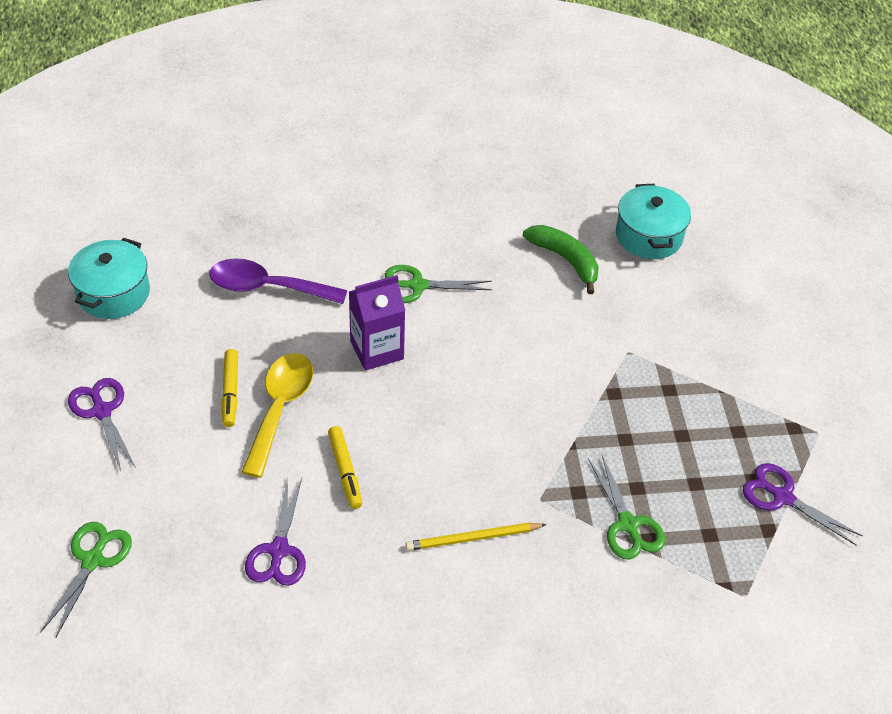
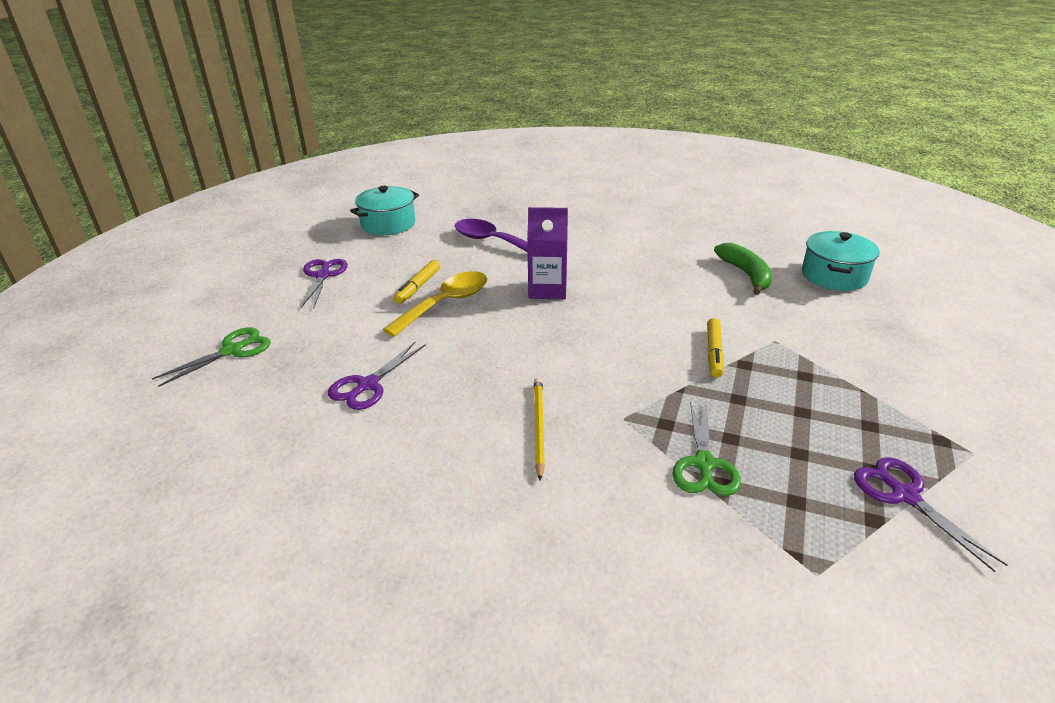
camera: 30 degrees right, 15 degrees down
(345, 471) = (464, 351): yellow marker -> yellow marker (714, 352)
(417, 286) = (607, 263): green scissors -> none
(473, 538) = (538, 427): yellow pencil -> yellow pencil turned 75 degrees clockwise

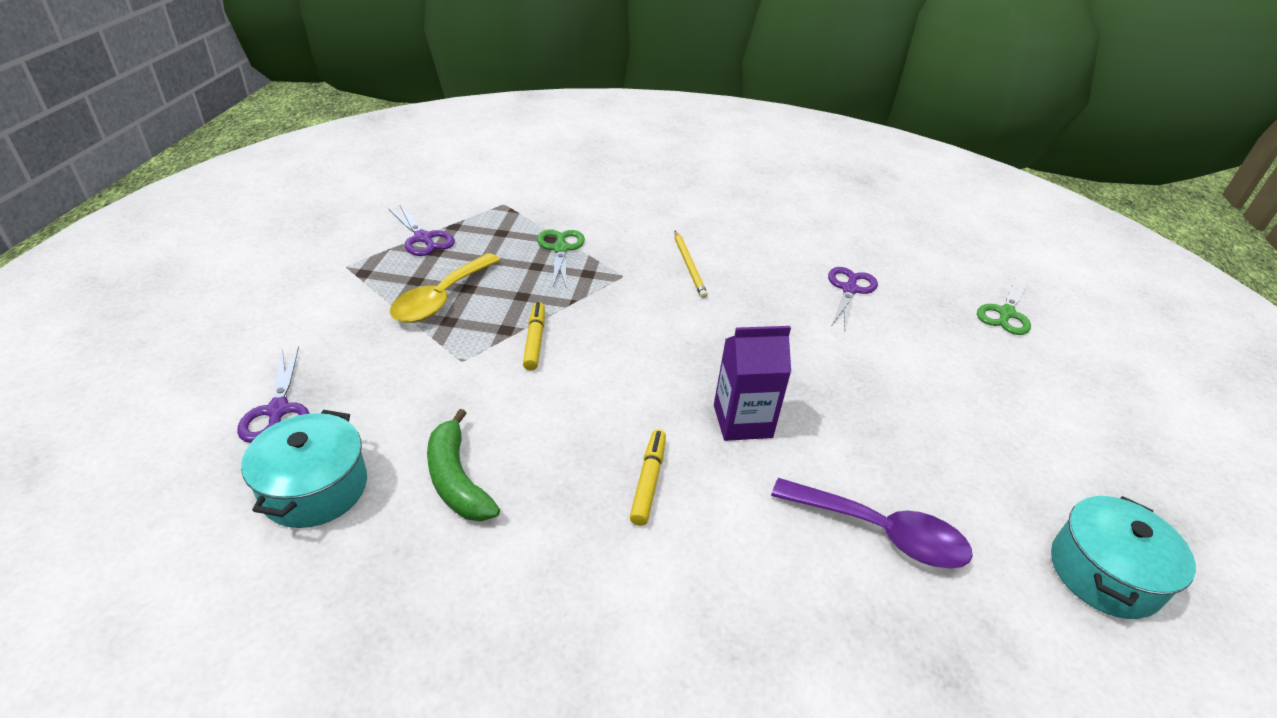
camera: 165 degrees right, 5 degrees up
(323, 275) = (1050, 425): purple scissors -> purple scissors (278, 411)
(418, 286) = (910, 414): yellow marker -> yellow marker (648, 481)
(446, 303) = (854, 387): yellow spoon -> yellow spoon (441, 298)

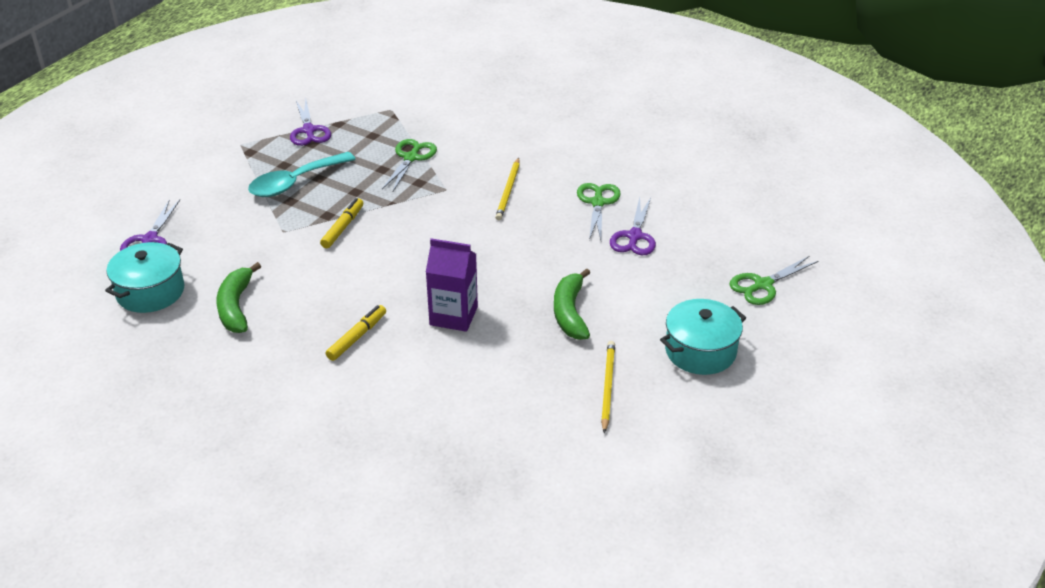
camera: 25 degrees right, 0 degrees up
(441, 298) = (294, 182): yellow spoon -> turquoise spoon
(785, 262) = (598, 202): none -> green scissors
(849, 289) = (634, 237): purple scissors -> purple scissors turned 150 degrees clockwise
(861, 386) = (570, 312): none -> green banana
(881, 532) = (492, 406): purple spoon -> none
(978, 467) = (607, 387): none -> yellow pencil
(1103, 573) = (631, 470): turquoise pot -> turquoise pot (700, 351)

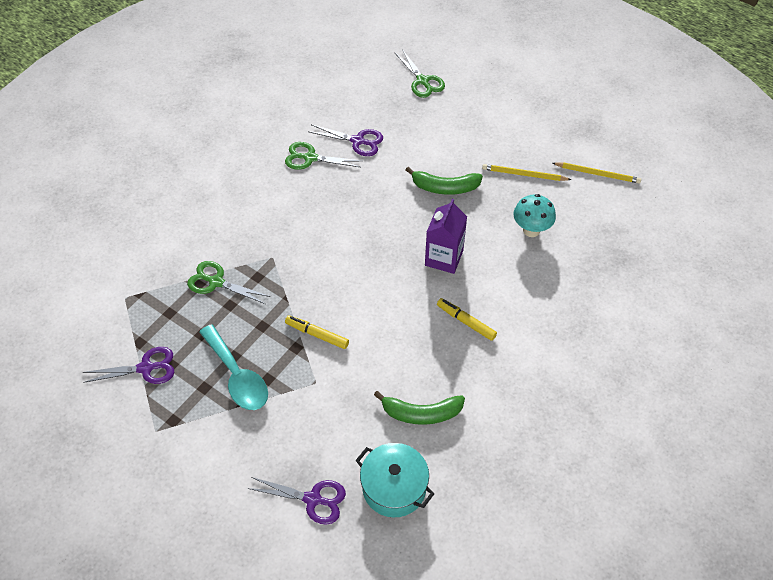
camera: 85 degrees left, 15 degrees up
(507, 394) = (531, 230): none -> turquoise mushroom
(508, 191) = (283, 214): yellow pencil -> yellow pencil (597, 174)
(700, 351) = (489, 123): turquoise pot -> none

